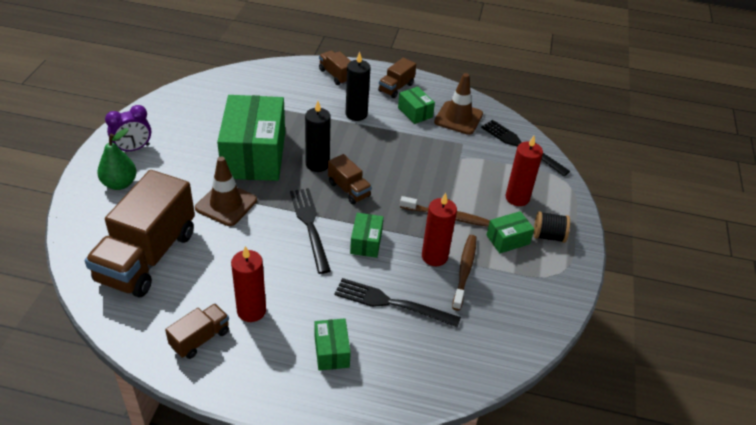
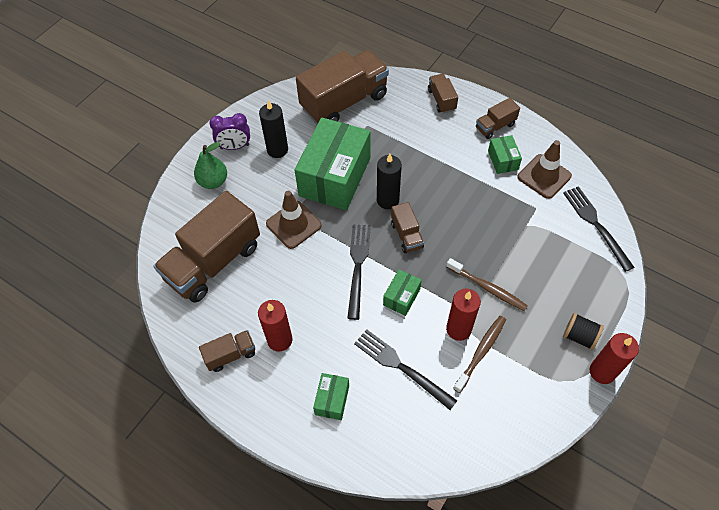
camera: 25 degrees right, 15 degrees up
(239, 92) = (344, 102): none -> brown truck
(356, 114) = (444, 150): black candle -> black candle (277, 150)
(508, 239) = (536, 329): green box -> none
(517, 198) = (566, 285): red candle -> red candle (602, 372)

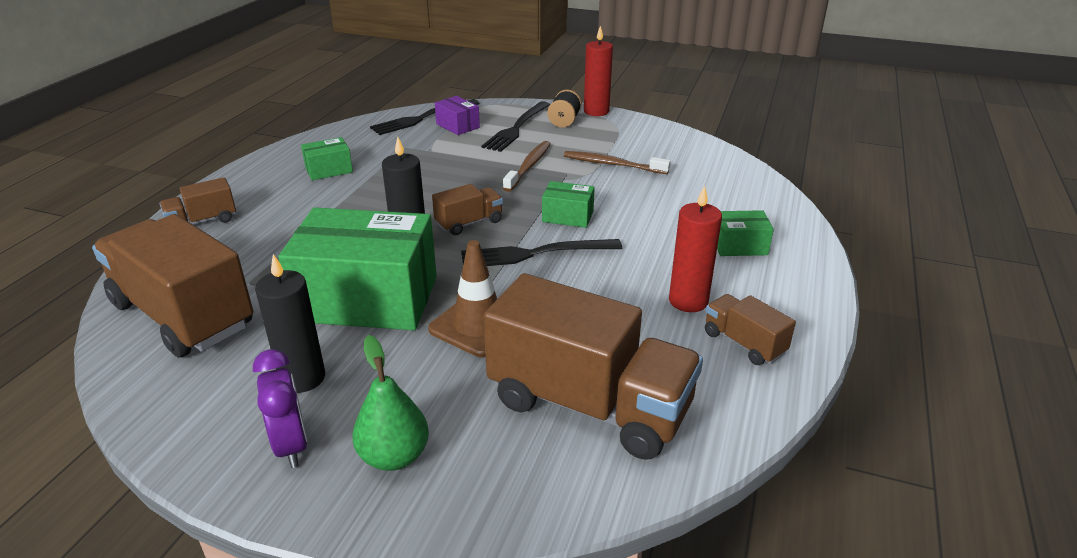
camera: 105 degrees left, 25 degrees down
(400, 366) = (662, 207): black fork -> black fork (516, 129)
(458, 329) = (592, 178): red candle -> none
(495, 126) = (265, 178): brown truck -> none
(544, 176) = (355, 145): brown traffic cone -> none
(576, 249) = (458, 126): none -> purple box

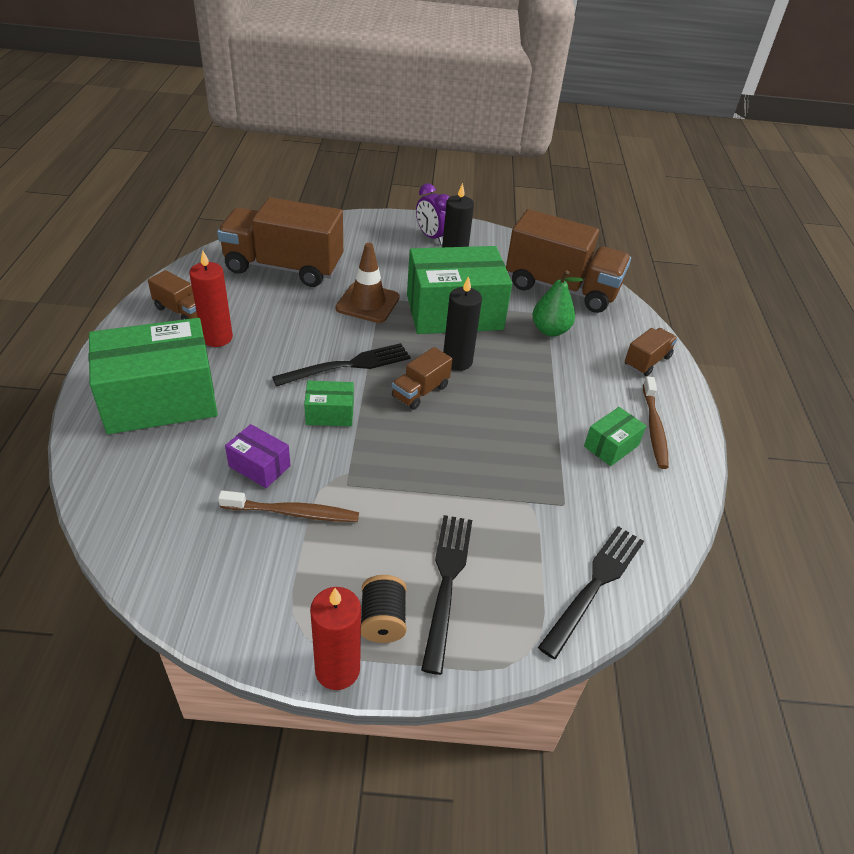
camera: 160 degrees right, 10 degrees up
(394, 456) = (378, 238): green pear -> green pear (550, 330)
(458, 126) = (532, 572): purple box -> purple box (259, 466)
(529, 166) = (396, 490): brown toothbrush -> brown toothbrush (654, 428)
(739, 246) = (160, 399): green box -> green box, size x2.26

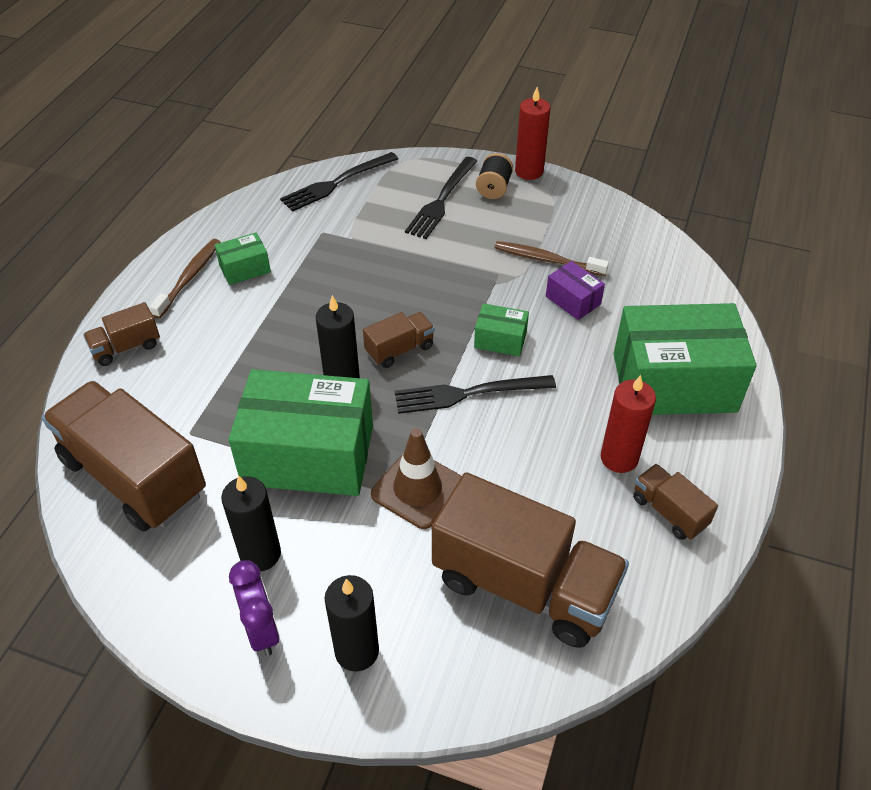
camera: 160 degrees left, 5 degrees up
(375, 235) = (357, 651): none -> black candle
(550, 330) = (204, 406): green pear -> none

